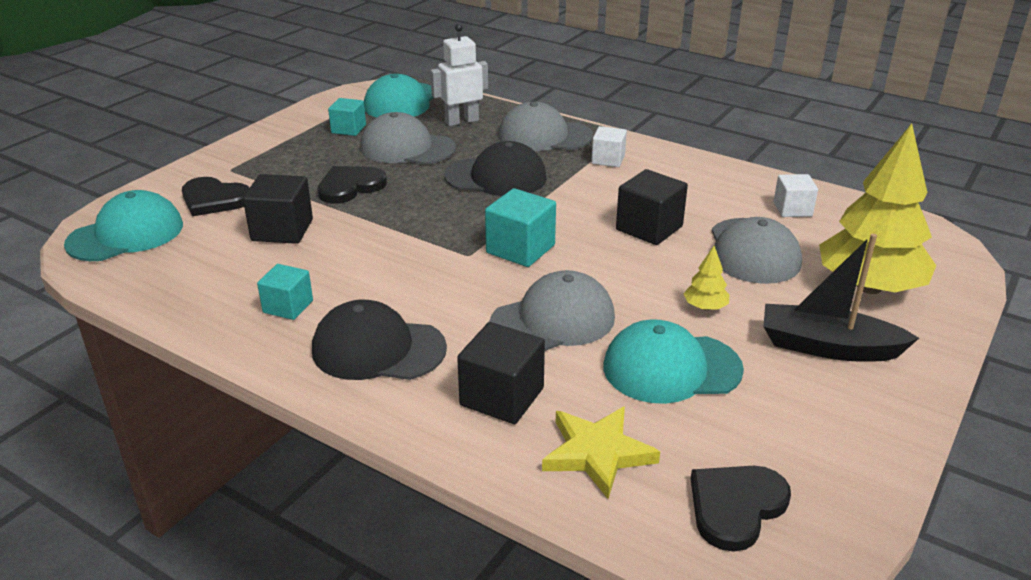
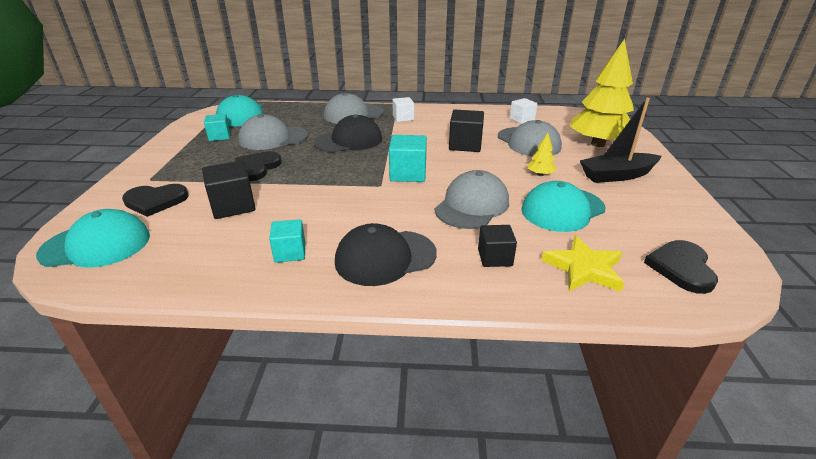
camera: 30 degrees left, 0 degrees up
(126, 234) = (96, 245): turquoise cap -> turquoise cap turned 60 degrees clockwise
(461, 121) = (293, 117): white robot -> none
(502, 397) = (495, 257): black cube -> black cube, size x0.66

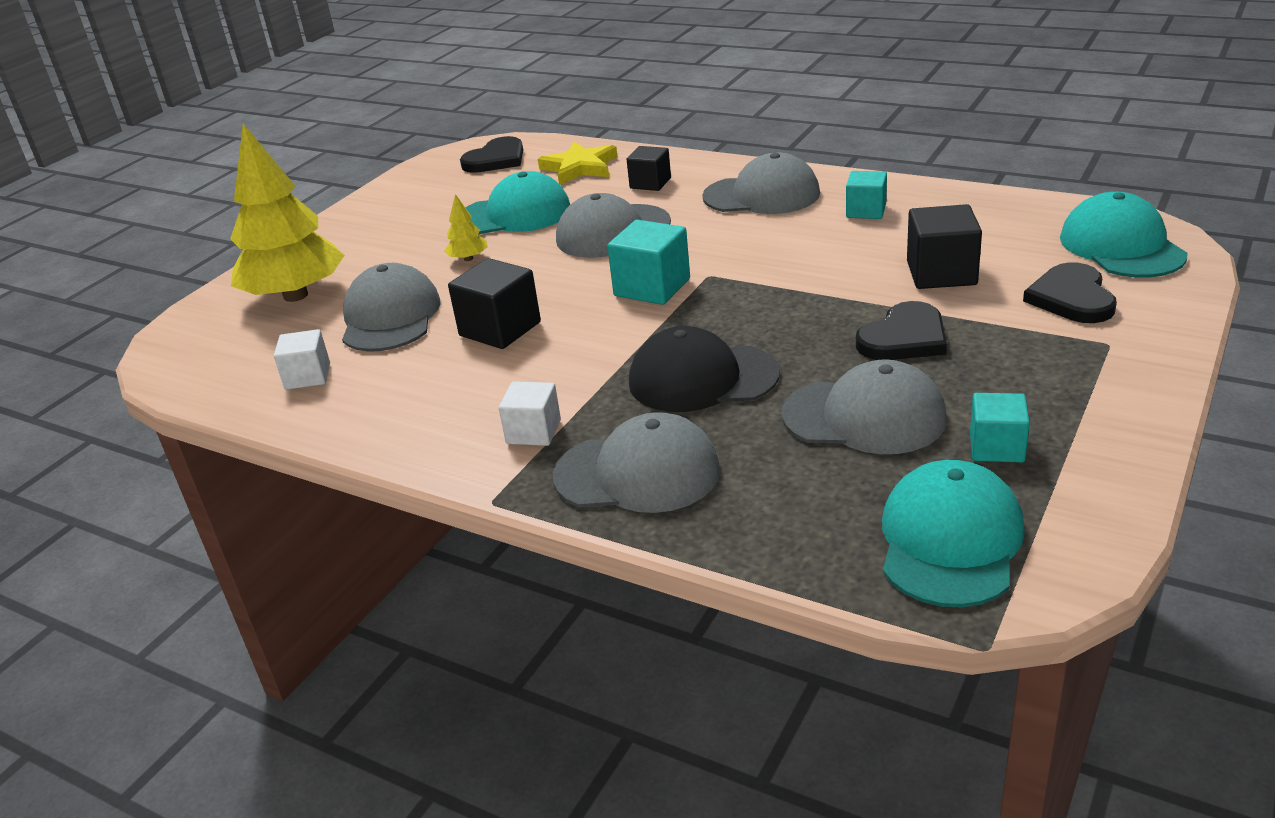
camera: 150 degrees left, 0 degrees up
(96, 245) = (1121, 246): turquoise cap -> turquoise cap turned 60 degrees clockwise
(155, 201) = (1072, 298): black heart -> black heart turned 105 degrees counterclockwise
(385, 257) = (761, 195): black cap -> grey cap
(617, 175) = (376, 243): black boat -> none

